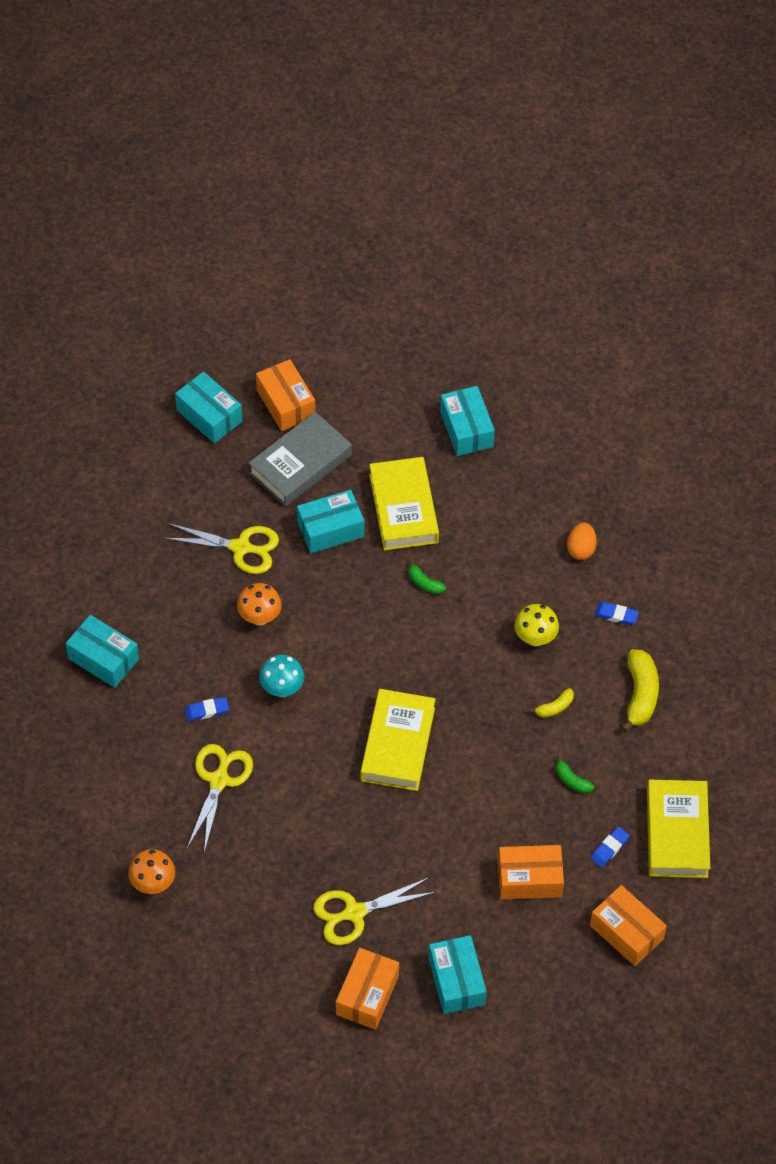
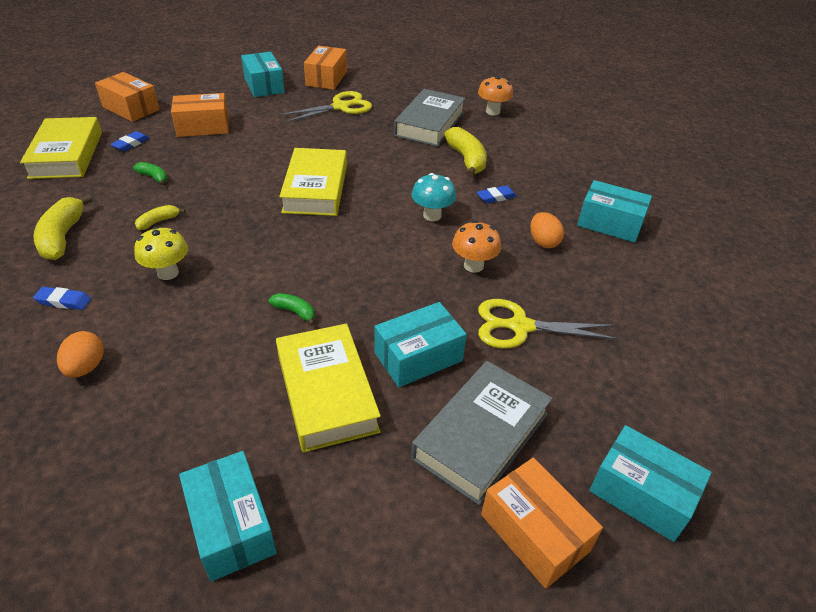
camera: 170 degrees right, 15 degrees down
(182, 640) = (543, 242): none -> orange egg
(219, 781) = (466, 159): yellow scissors -> yellow banana
(244, 861) = (430, 124): none -> grey book

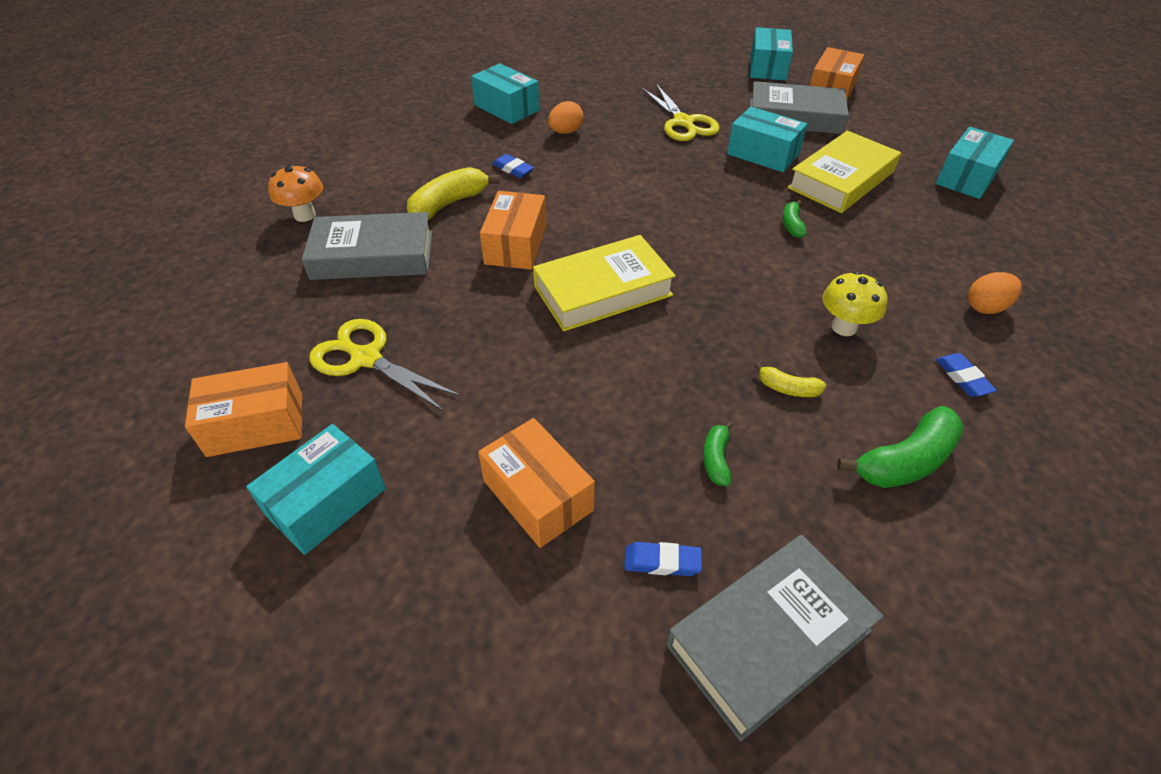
camera: 115 degrees left, 5 degrees up
(62, 237) = (905, 461): yellow banana -> green banana
(66, 155) = (769, 638): yellow book -> grey book
(131, 108) = (546, 674): orange box -> orange box (515, 245)
(432, 215) = (580, 196): turquoise mushroom -> none
(473, 266) = (634, 156): orange mushroom -> none
(610, 223) = (507, 108): turquoise box -> turquoise box turned 45 degrees counterclockwise

